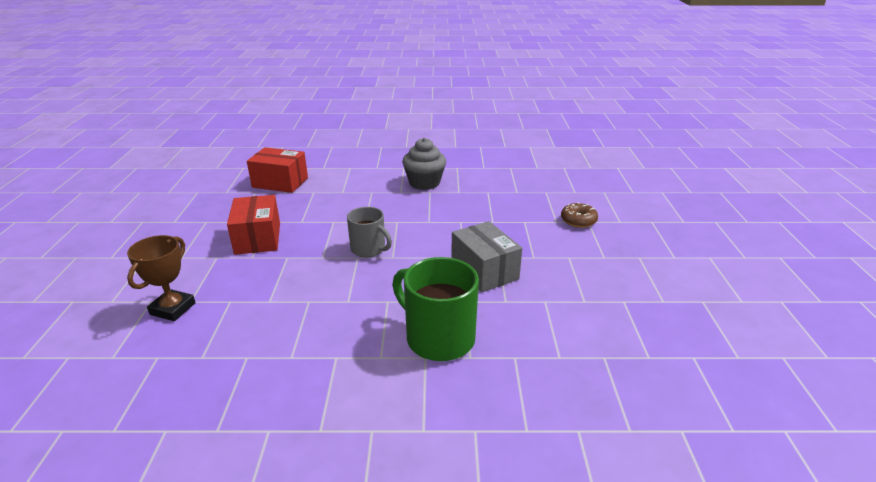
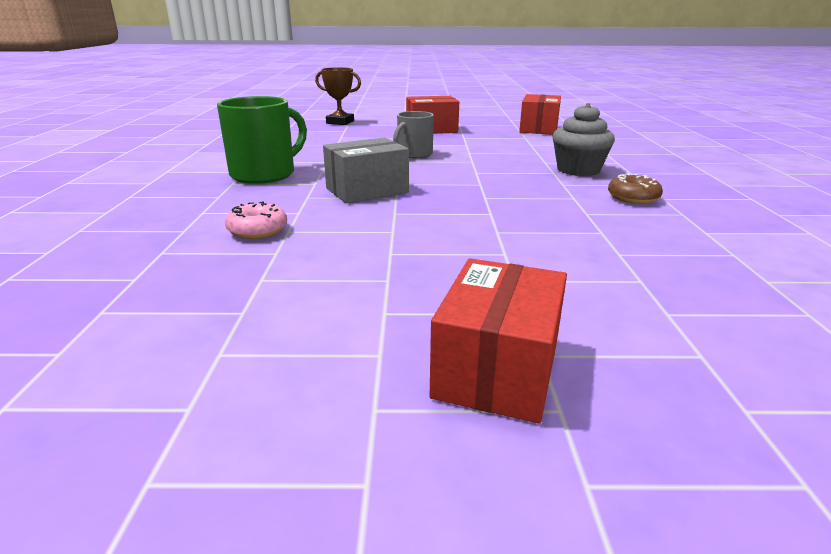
camera: 90 degrees right, 5 degrees down
(578, 221) = (503, 246): brown donut -> brown donut (633, 198)
(590, 315) = (258, 231): none -> pink donut
(700, 231) = (497, 369): none -> red box

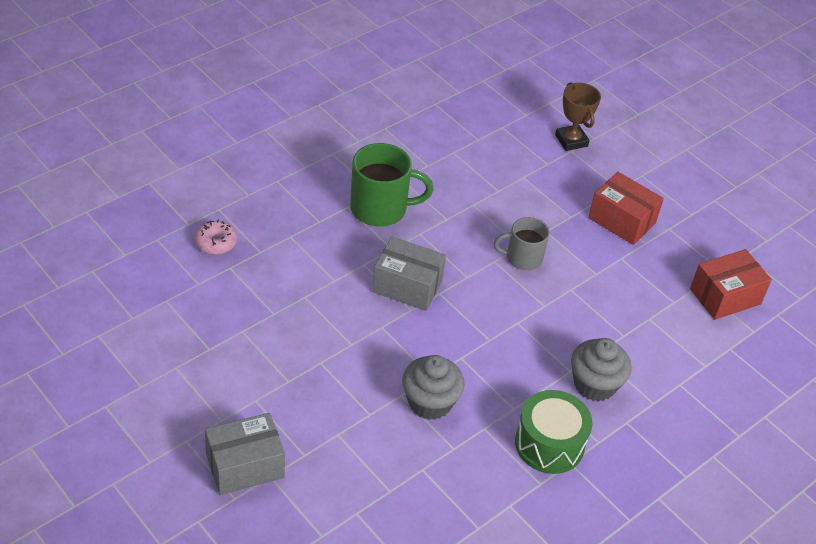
camera: 45 degrees right, 20 degrees up
(258, 231) = (291, 283): pink donut -> pink donut (216, 242)
(497, 369) = (245, 465): red box -> grey box
(525, 223) = (430, 402): none -> grey cupcake
(633, 198) = (549, 444): brown donut -> green drum

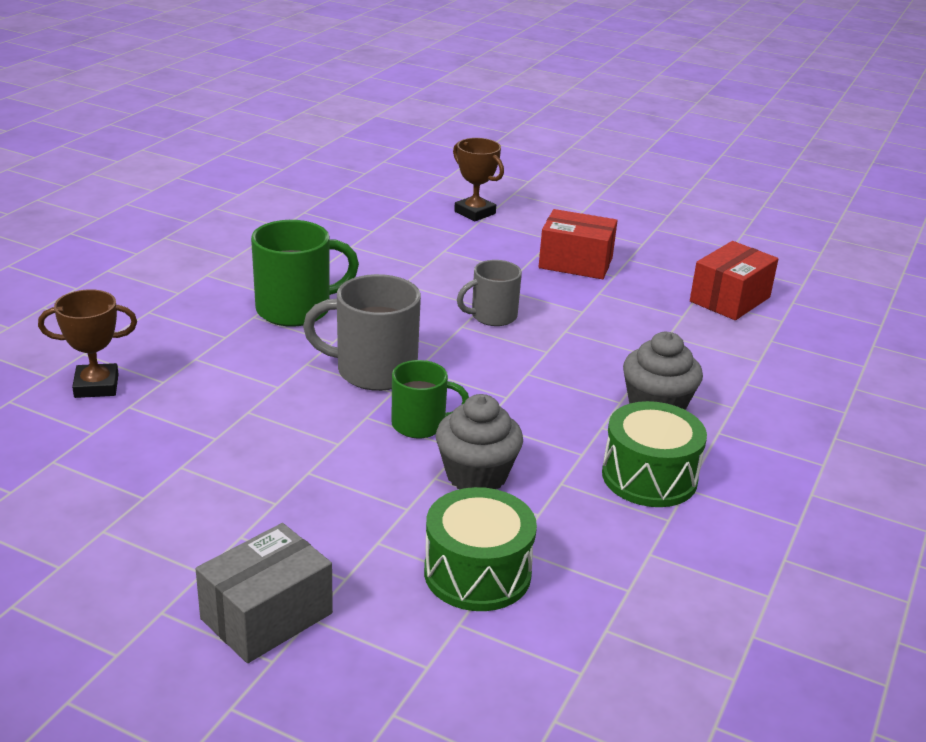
camera: 20 degrees left, 15 degrees down
(216, 242) = (96, 386): pink donut -> brown trophy
(388, 480) = (477, 573): none -> green drum
(407, 286) = (373, 371): grey box -> grey mug
(415, 346) = (420, 424): none -> green mug

